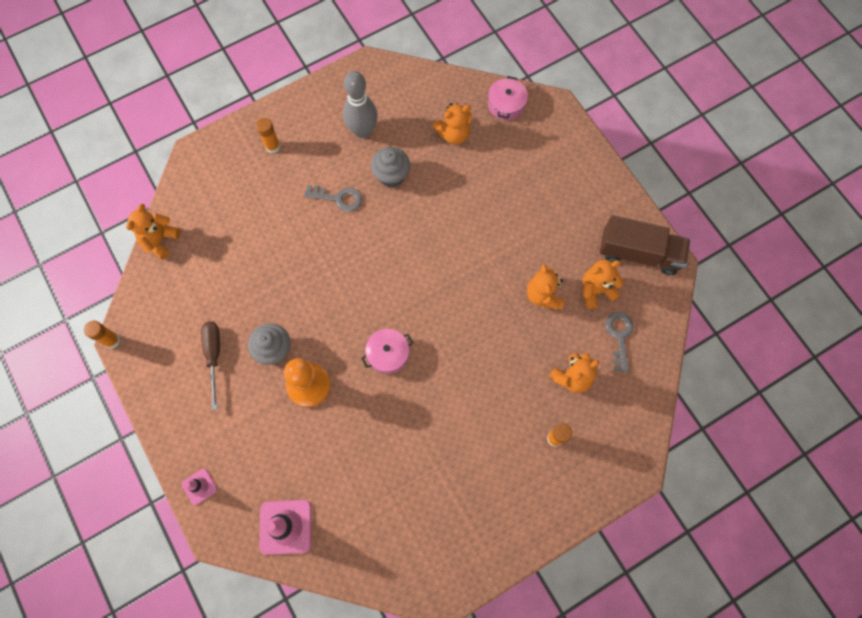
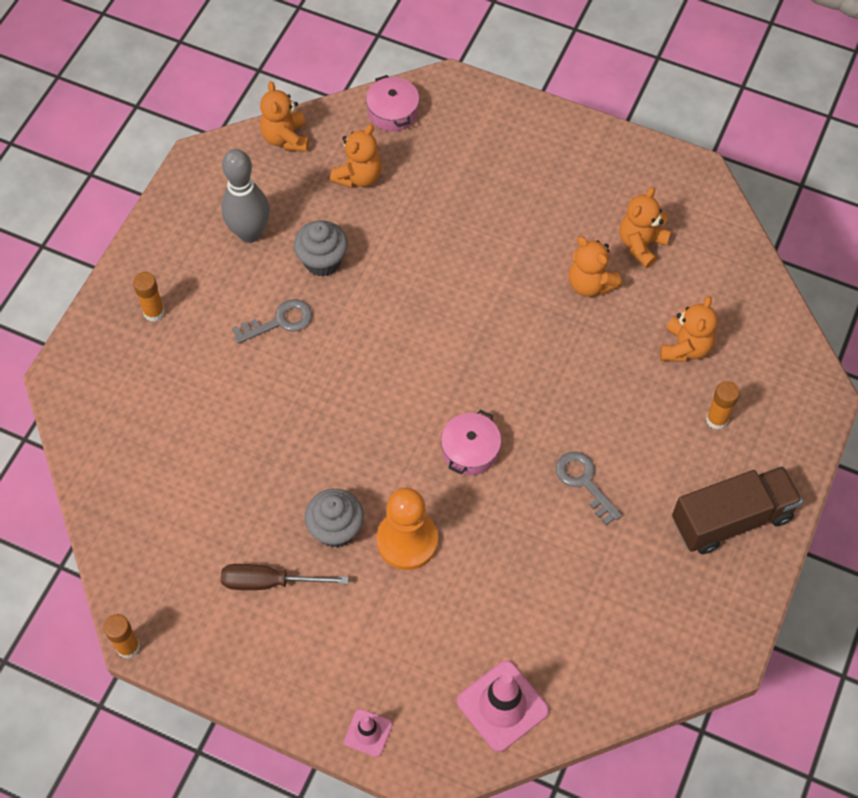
camera: 35 degrees left, 10 degrees down
(160, 240) = (96, 498): orange teddy bear -> orange teddy bear (286, 138)
(214, 356) = (269, 582): brown screwdriver -> brown screwdriver turned 45 degrees counterclockwise
(619, 336) = (701, 276): grey key -> grey key (584, 482)
(639, 253) = (655, 181): brown truck -> brown truck (731, 519)

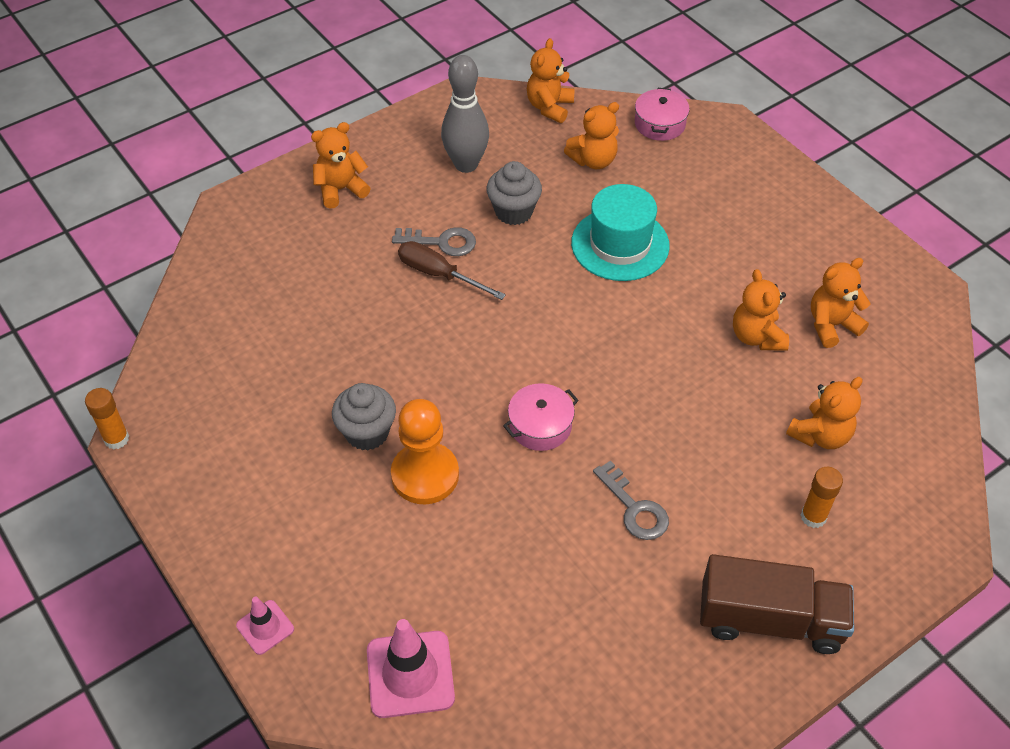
camera: 30 degrees right, 10 degrees down
(154, 312) = (341, 189): orange glue stick -> orange teddy bear
(269, 582) = (275, 447): brown screwdriver -> brown screwdriver (439, 274)
(432, 250) = (620, 244): none -> turquoise hat
(584, 482) = (634, 508): grey key -> grey key turned 150 degrees clockwise

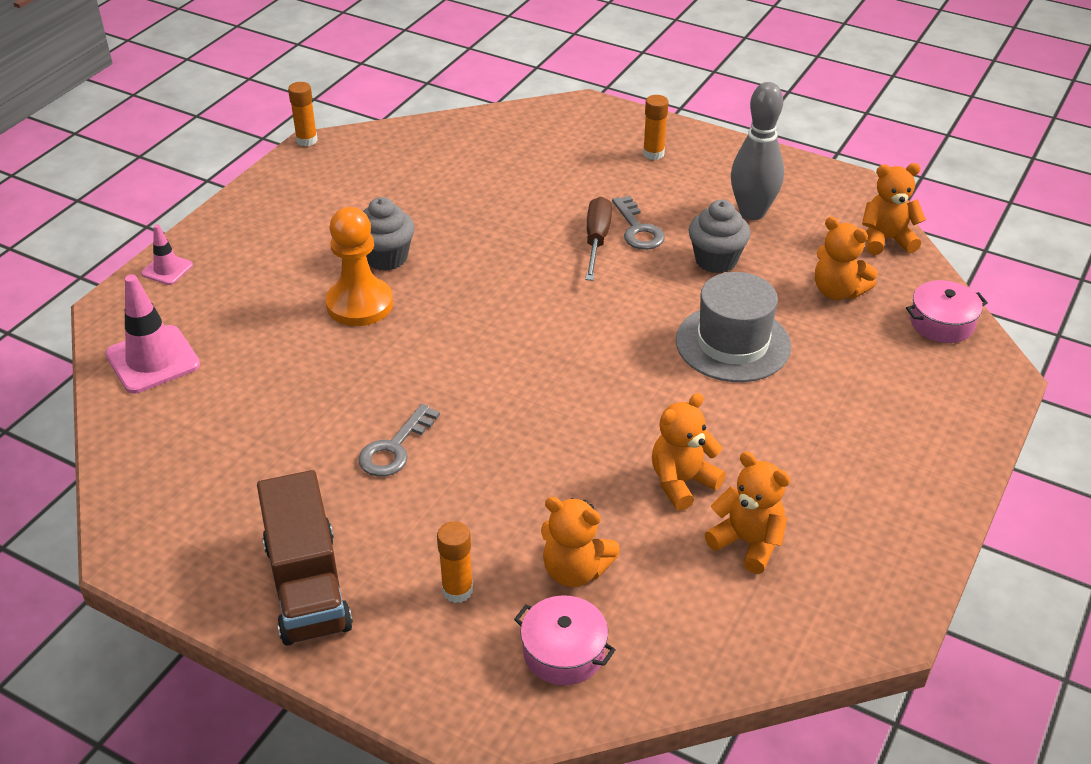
camera: 65 degrees right, 10 degrees down
(341, 189) = (653, 154): orange teddy bear -> orange glue stick
(540, 426) = (457, 357): pink pot -> pink pot (563, 652)
(620, 244) = (733, 343): turquoise hat -> grey hat

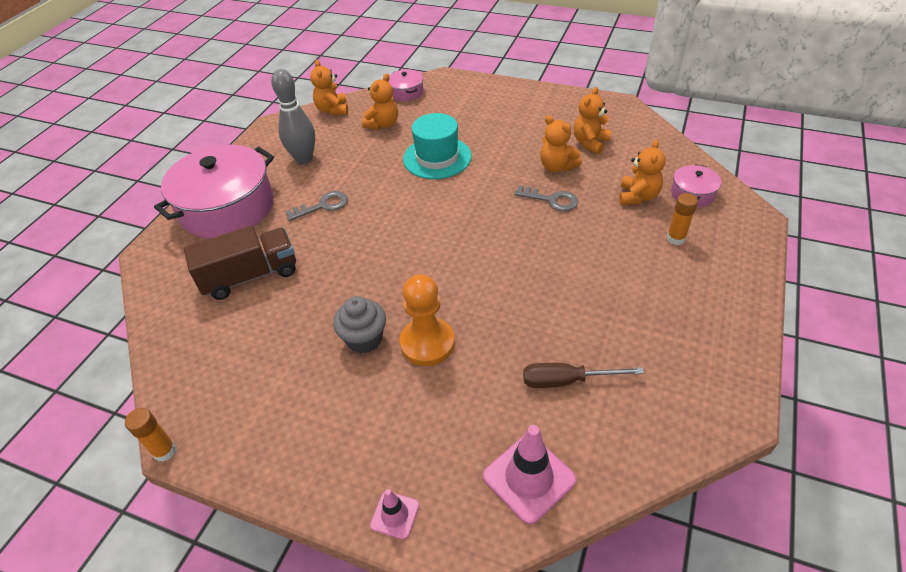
camera: 95 degrees left, 5 degrees up
(307, 585) = (709, 305): brown truck -> brown truck (250, 276)
(395, 448) = (576, 289): grey key -> grey key (551, 200)
(596, 240) = (336, 224): brown screwdriver -> brown screwdriver (566, 381)
(653, 154) = (227, 208): orange glue stick -> pink pot
(716, 260) = (356, 170): grey cupcake -> none
(733, 343) = (437, 158): grey hat -> turquoise hat

